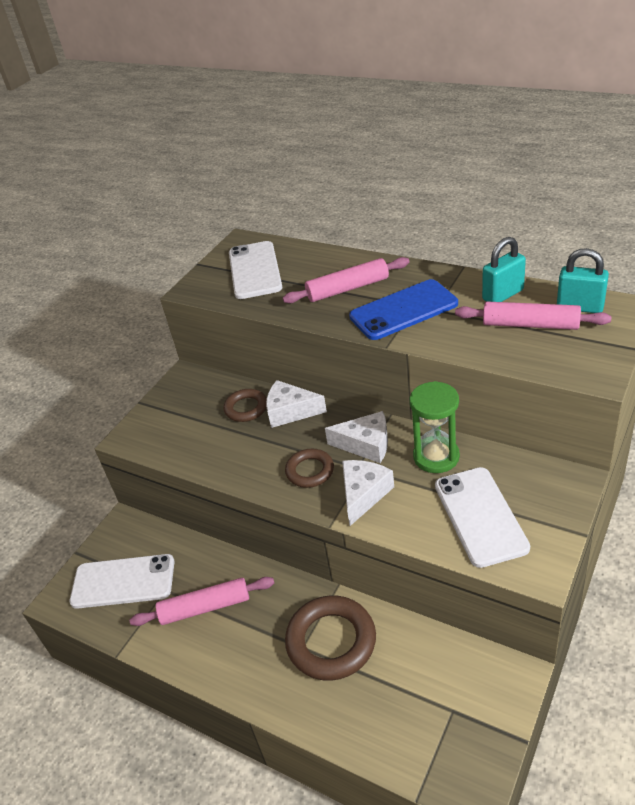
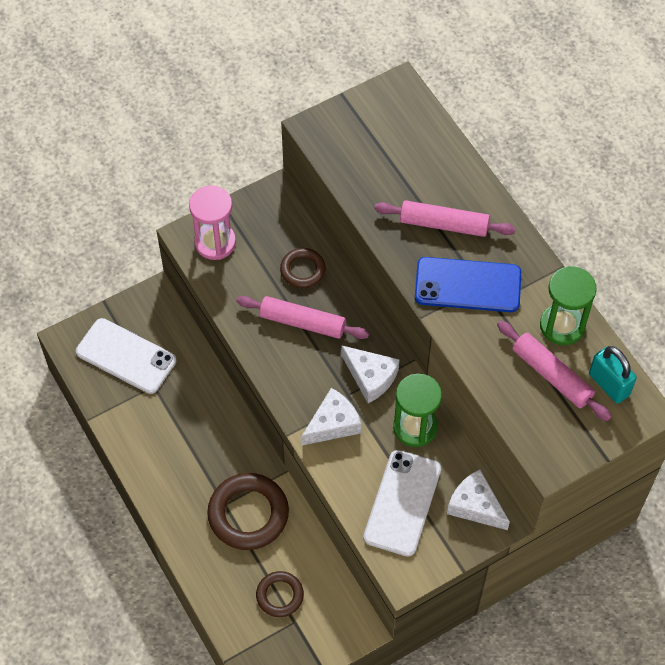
camera: 25 degrees right, 20 degrees up
(155, 429) = (215, 242): none -> pink hourglass
(205, 607) = (174, 422): pink rolling pin -> pink rolling pin (302, 322)
(254, 270) = (383, 141): white phone -> none
(290, 411) = (336, 299): white cheese -> white cheese (475, 505)
(310, 471) = (308, 373): brown ring -> brown ring (280, 595)
(503, 295) = (562, 326): turquoise padlock -> green hourglass

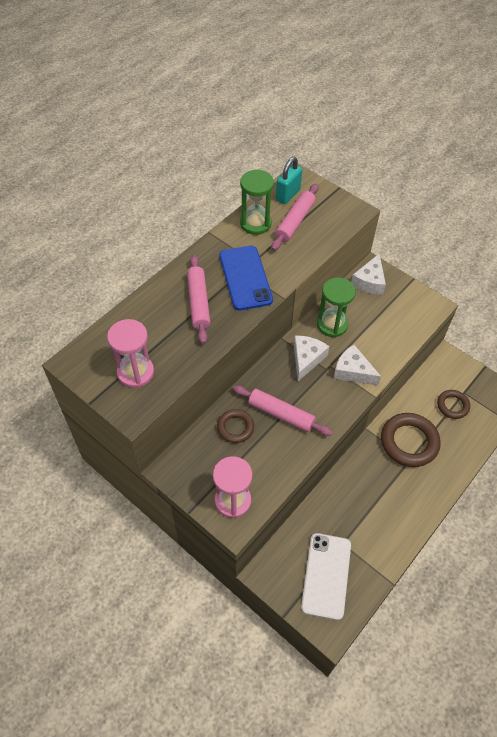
camera: 110 degrees left, 5 degrees down
(302, 322) = (281, 414): pink rolling pin -> pink rolling pin turned 60 degrees counterclockwise
(364, 141) = (135, 372): none -> pink hourglass
(402, 503) = (388, 318): white phone -> none

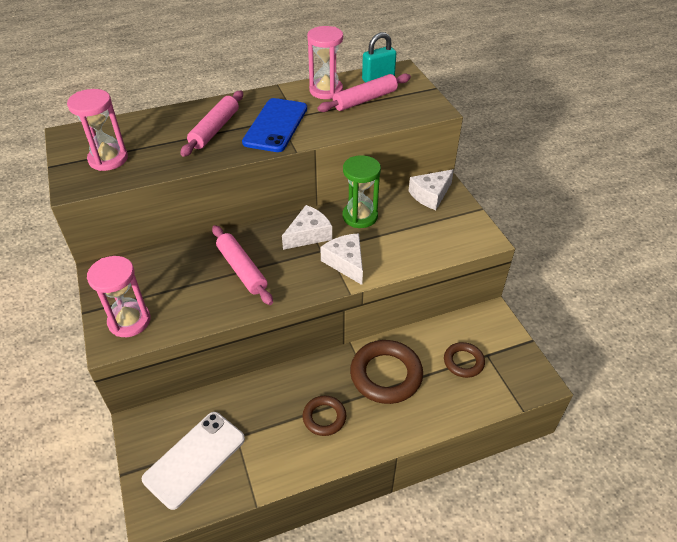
camera: 30 degrees right, 10 degrees down
(235, 427) = (190, 263): brown ring -> brown ring (324, 417)
(255, 223) = (326, 90): green hourglass -> pink hourglass

